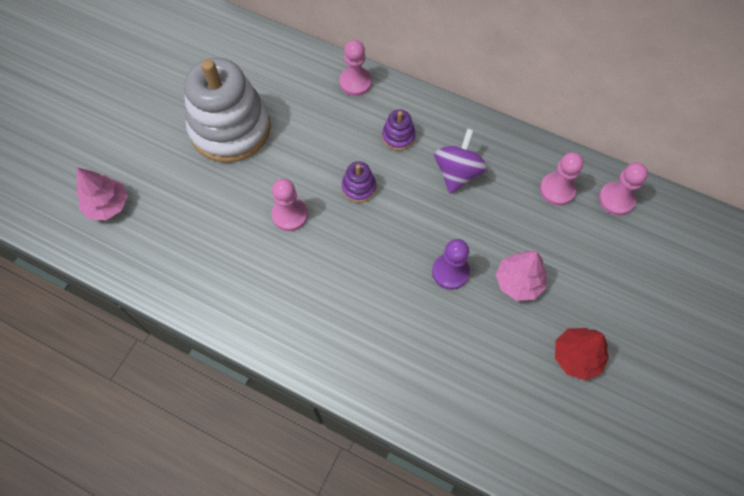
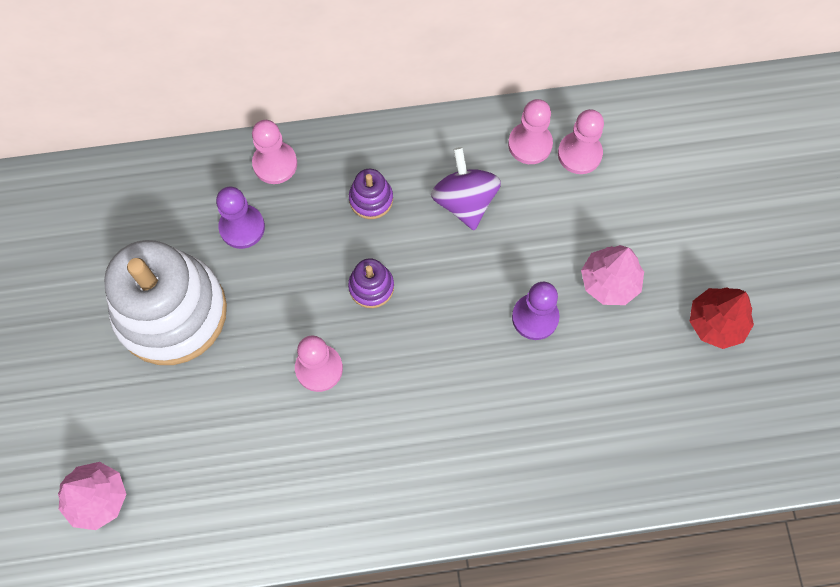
camera: 35 degrees left, 5 degrees up
(308, 106) = (242, 227): none -> purple pawn
(616, 199) = (644, 127): pink pawn -> pink pawn (530, 144)

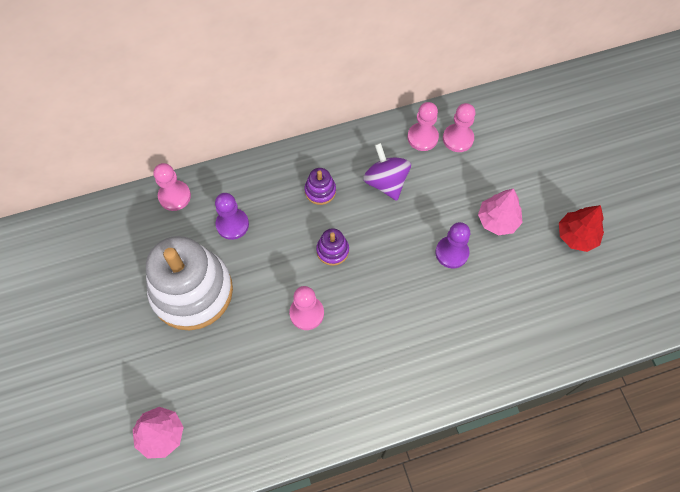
camera: 10 degrees left, 5 degrees down
(275, 164) = (247, 177): pink pawn -> pink pawn (174, 196)

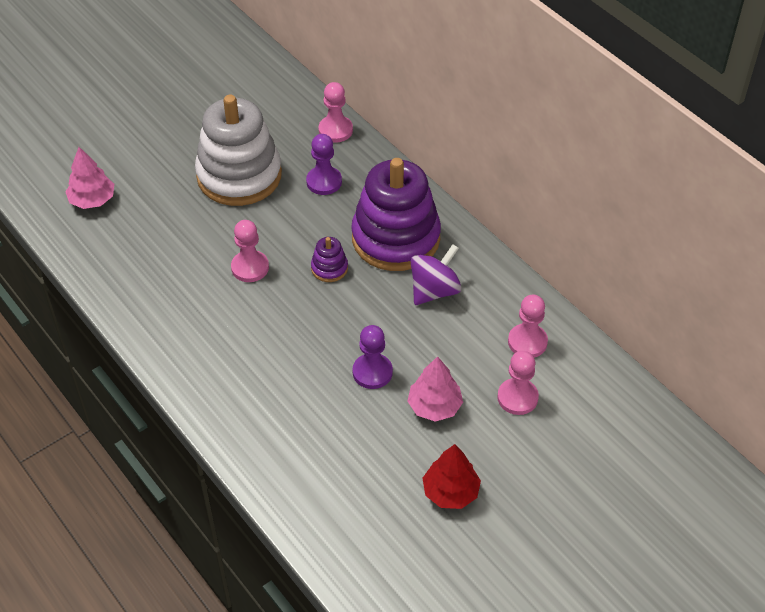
camera: 70 degrees right, 15 degrees down
(320, 191) = (396, 238): purple stacking toy -> purple stacking toy, size x2.44
(422, 137) = (511, 308): pink pawn -> pink pawn (517, 397)

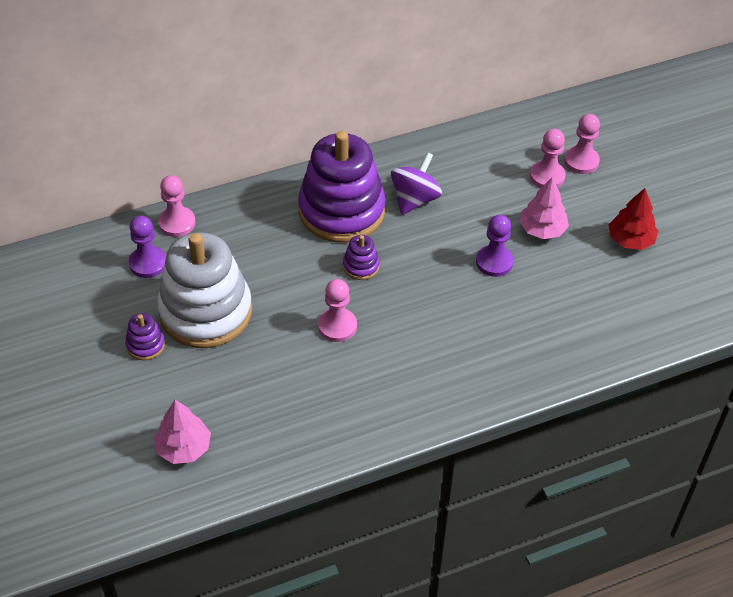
camera: 75 degrees left, 0 degrees up
(192, 148) = (145, 345): none -> purple stacking toy
(324, 182) = (245, 247): purple pawn -> purple pawn (148, 263)
(434, 290) = (414, 199): purple spinning top -> purple spinning top turned 60 degrees clockwise
(527, 342) = (491, 155): pink pawn -> pink pawn (581, 161)

